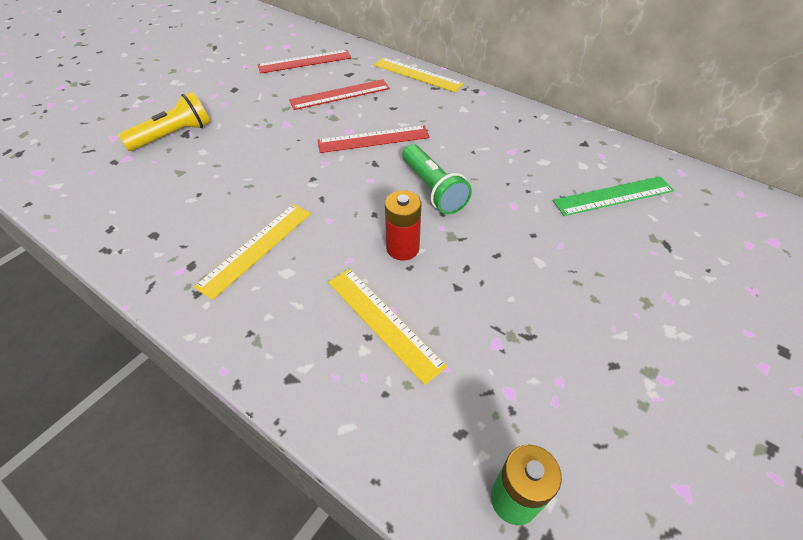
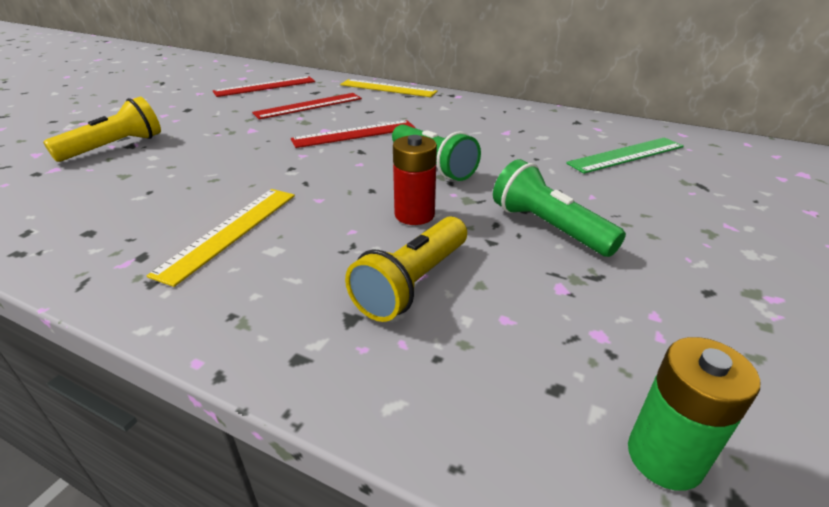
camera: 10 degrees left, 15 degrees down
(384, 322) = (412, 283): yellow ruler -> yellow flashlight
(509, 277) = (548, 227): none -> green flashlight

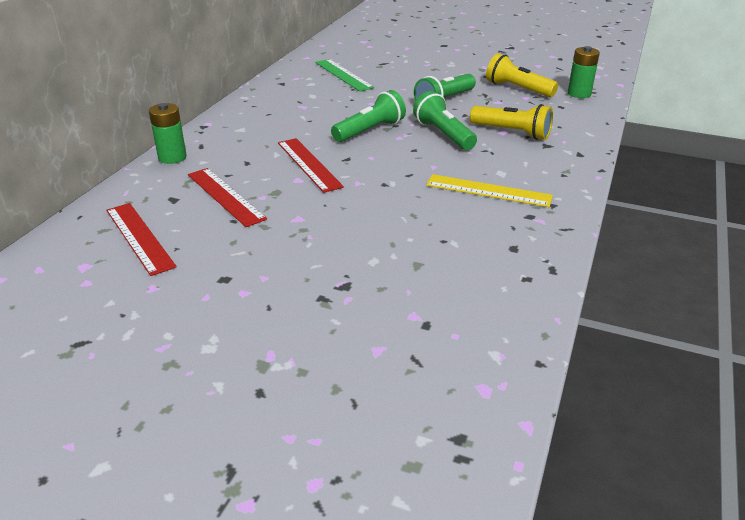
camera: 95 degrees left, 0 degrees up
(115, 147) = (351, 294): yellow flashlight -> yellow flashlight (517, 89)
(388, 88) = (172, 157): yellow ruler -> green battery
(414, 215) = (443, 134): red battery -> green flashlight

